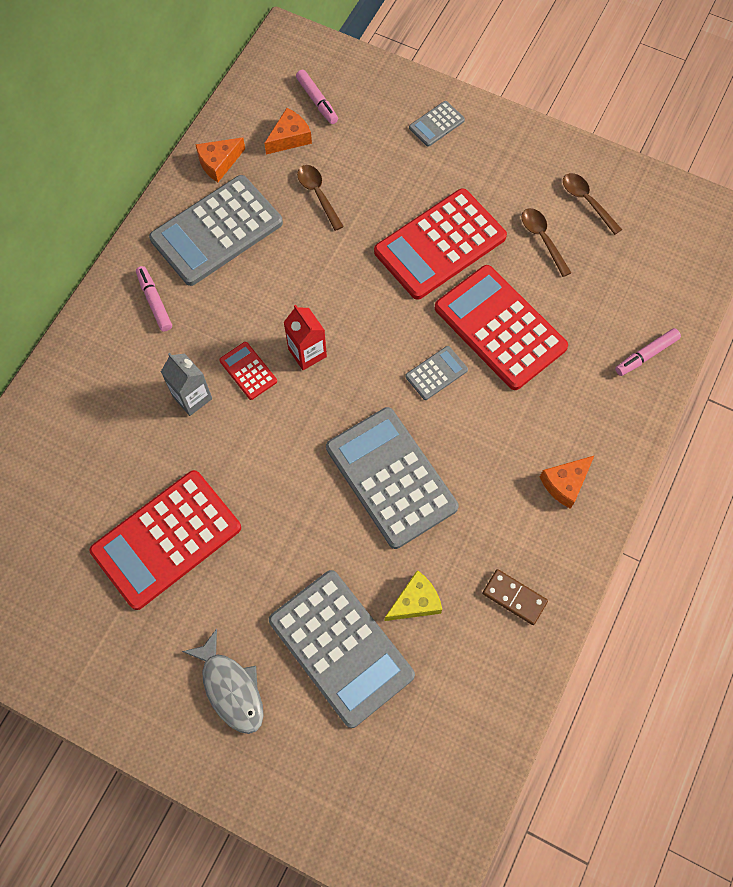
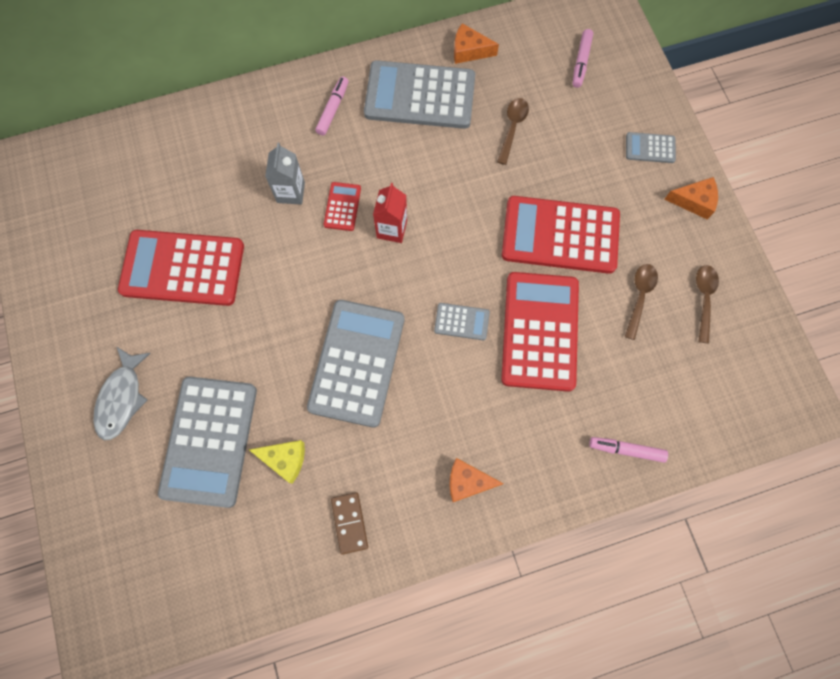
camera: 45 degrees right, 5 degrees up
(289, 138) = (534, 72): orange cheese -> orange cheese (694, 201)

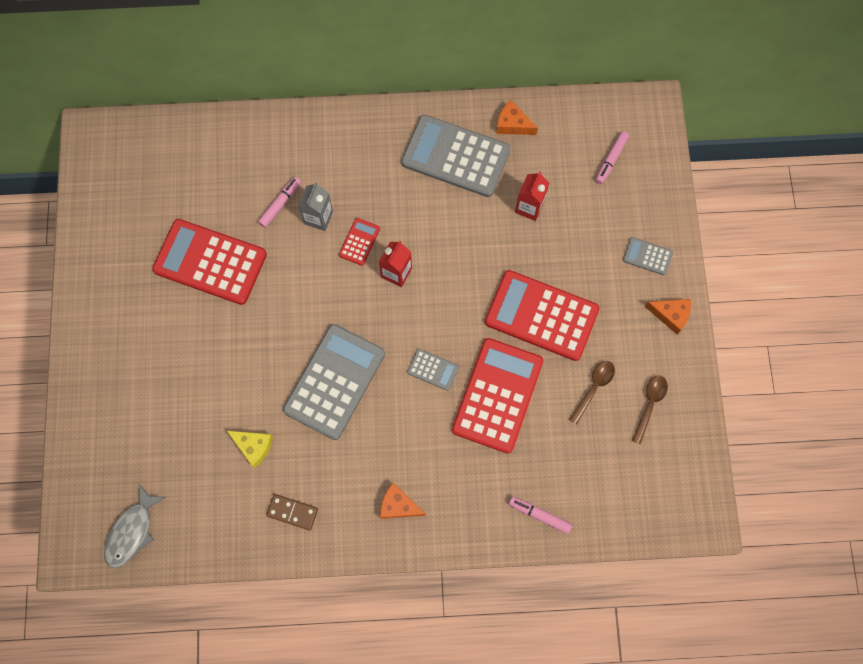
camera: 15 degrees right, 0 degrees up
(122, 398) = (134, 361): grey fish -> grey fish (132, 531)
(209, 441) = (196, 415): grey calculator -> none
(333, 109) = (375, 150): pink marker -> pink marker (280, 204)
(349, 523) = (292, 512): brown domino -> brown domino turned 75 degrees counterclockwise
(512, 128) = (529, 207): brown spoon -> red carton

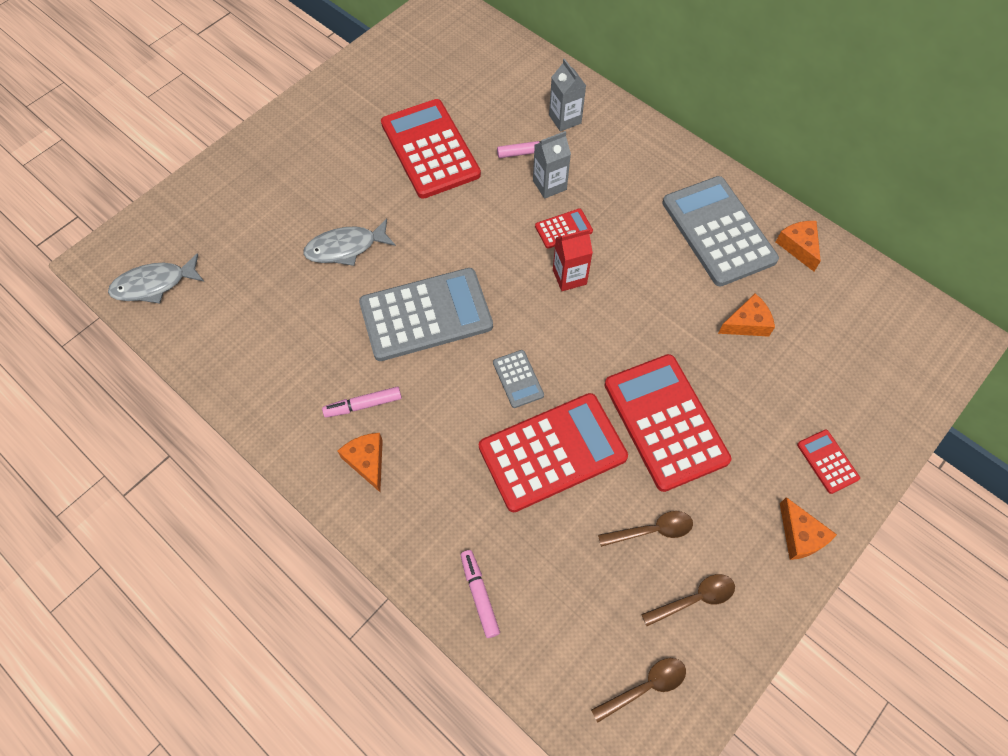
camera: 45 degrees right, 10 degrees down
(232, 385) = (345, 248): none -> grey fish
(253, 446) = (309, 306): yellow cheese -> none
(278, 157) = (565, 119): none -> grey carton
(292, 512) = (279, 383): brown domino -> none
(529, 207) = (747, 323): red carton -> orange cheese
(611, 160) = (871, 348): pink marker -> pink marker (363, 405)
(647, 256) = (827, 461): grey calculator -> red calculator
(668, 476) = (644, 687): none -> brown spoon

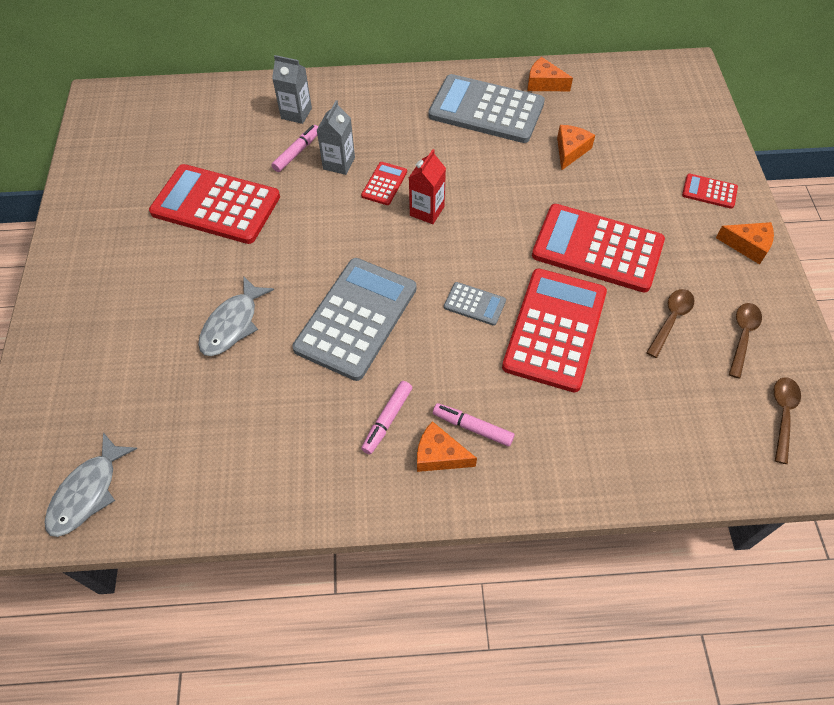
camera: 45 degrees left, 5 degrees down
(479, 594) = (624, 464): pink marker -> pink marker (472, 427)

